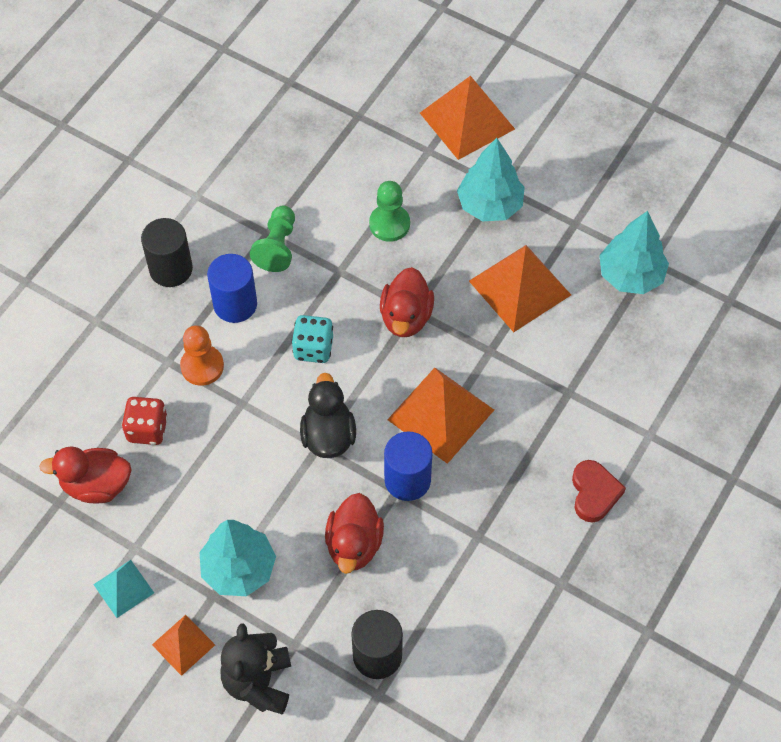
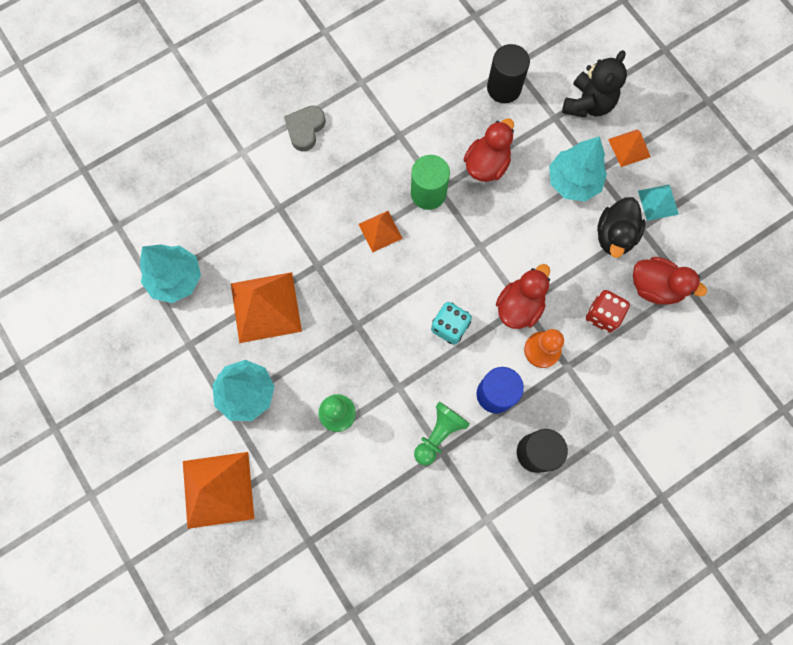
camera: 155 degrees left, 15 degrees up
(328, 435) = (469, 251): black duck -> black duck (614, 235)
(406, 317) = (366, 321): red duck -> red duck (519, 306)
(407, 480) = (428, 193): blue cylinder -> green cylinder
(441, 414) = (380, 231): orange pyramid -> orange pyramid, size x0.55
(594, 493) = (305, 129): red heart -> grey heart

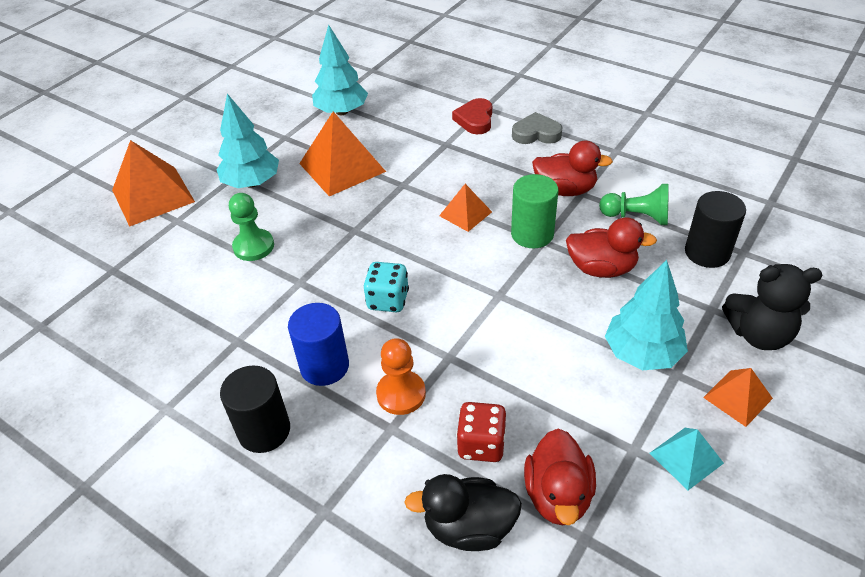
camera: 70 degrees right, 30 degrees down
(257, 168) = (475, 120): none -> red heart
(439, 434) = (258, 331): green pawn -> green pawn (637, 217)
(519, 306) = (446, 353): red duck -> red duck (565, 190)
(614, 235) = (601, 421): black duck -> black duck (469, 527)

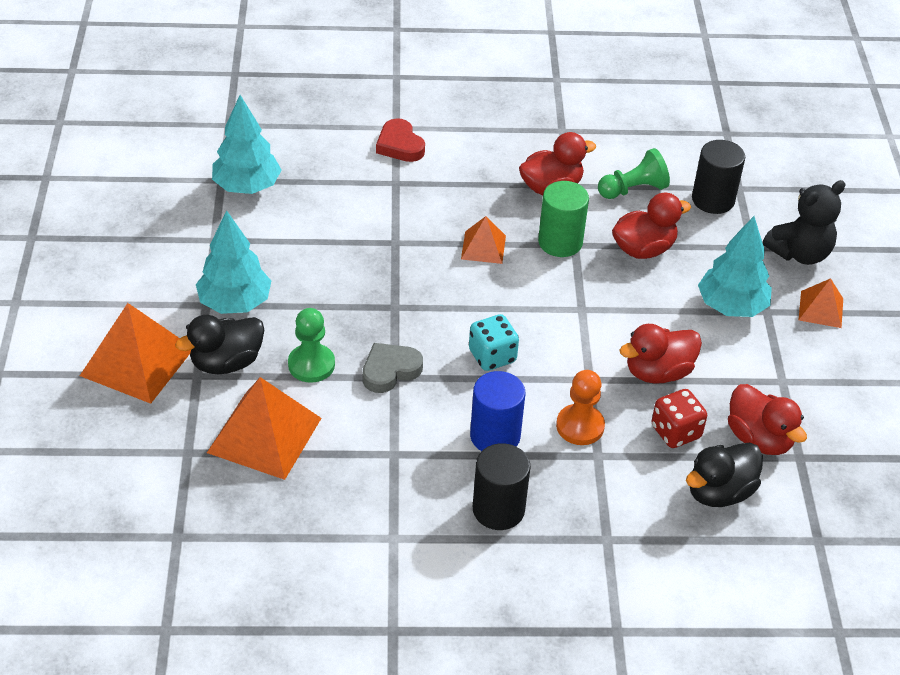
camera: 40 degrees left, 0 degrees up
(203, 220) = (226, 362): none -> black duck
(342, 167) = (314, 248): orange pyramid -> orange pyramid (265, 435)
(516, 380) = (658, 372): none -> red duck
(536, 133) = (473, 139): grey heart -> grey heart (390, 370)
(686, 458) = (820, 369): turquoise pyramid -> none

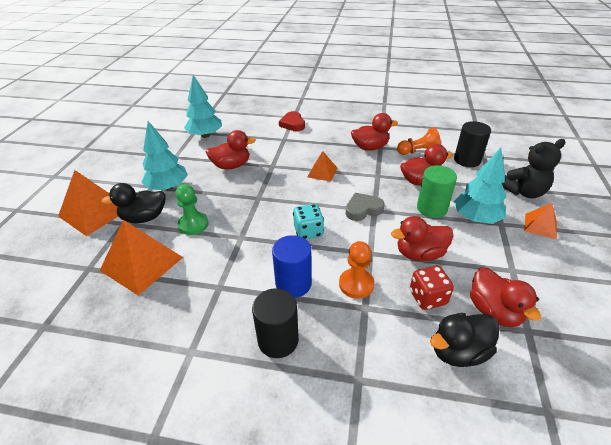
camera: 15 degrees right, 5 degrees down
(324, 249) = (231, 166): none -> red duck
(390, 370) = (240, 233): grey heart -> grey heart (363, 209)
(560, 242) = (369, 173): green cylinder -> green cylinder (431, 208)
(633, 189) = (418, 152): green pawn -> orange pawn

